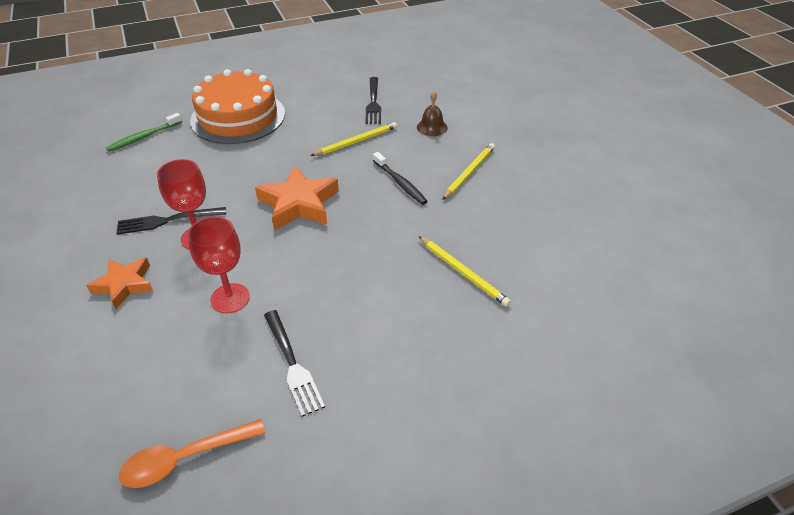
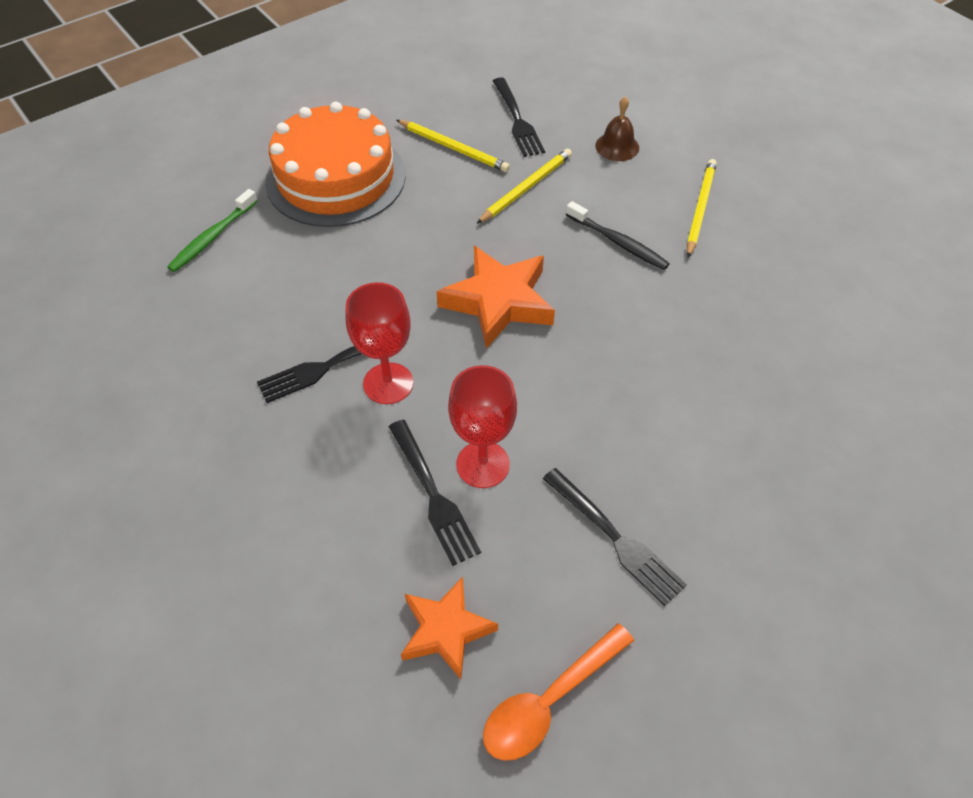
camera: 15 degrees left, 10 degrees up
(124, 284) = (324, 478): orange star -> orange star (446, 630)
(186, 310) = (433, 495): none -> black fork
(463, 272) = (761, 358): yellow pencil -> yellow pencil (453, 148)

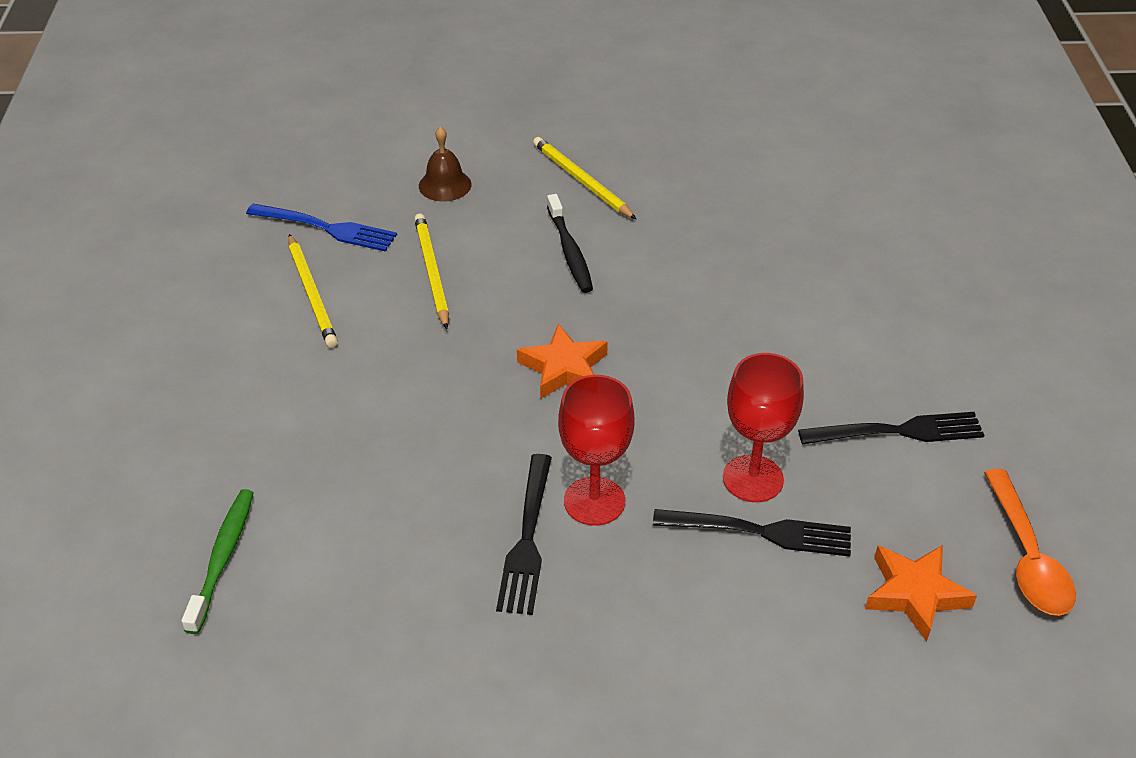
camera: 55 degrees left, 10 degrees down
(212, 237) = (222, 558): green toothbrush -> green toothbrush turned 150 degrees counterclockwise
(336, 178) = (248, 406): orange cake -> none
(453, 148) = (312, 293): yellow pencil -> yellow pencil turned 90 degrees clockwise
(498, 301) = (564, 368): orange star -> orange star, size x0.65
(517, 120) = (326, 228): black fork -> blue fork
(618, 242) = (570, 251): black toothbrush -> black toothbrush turned 90 degrees clockwise

